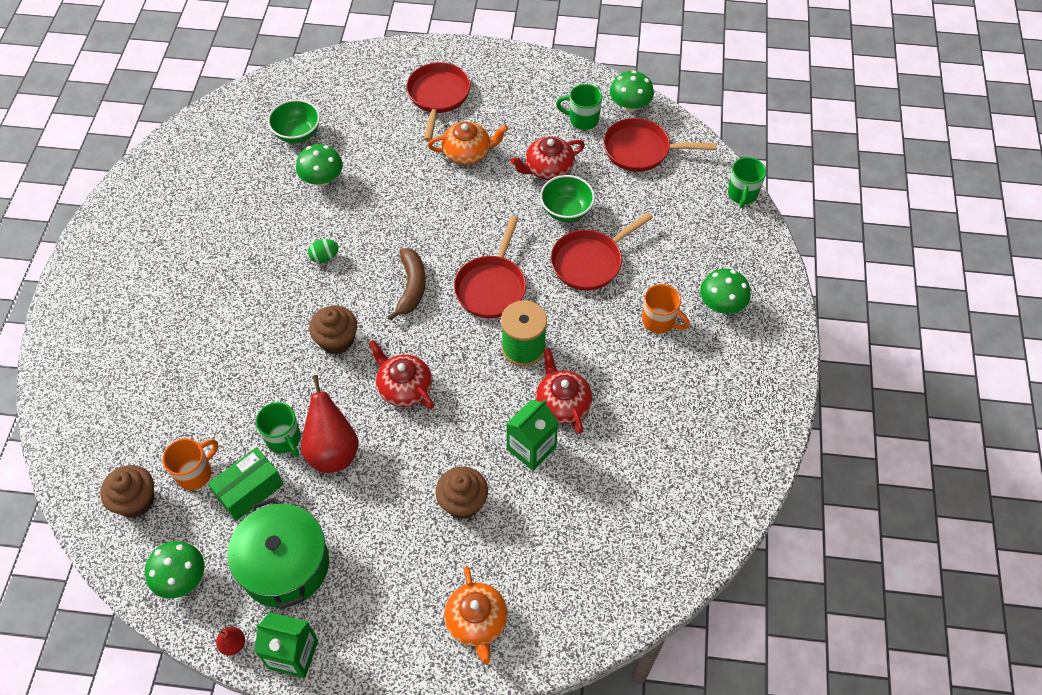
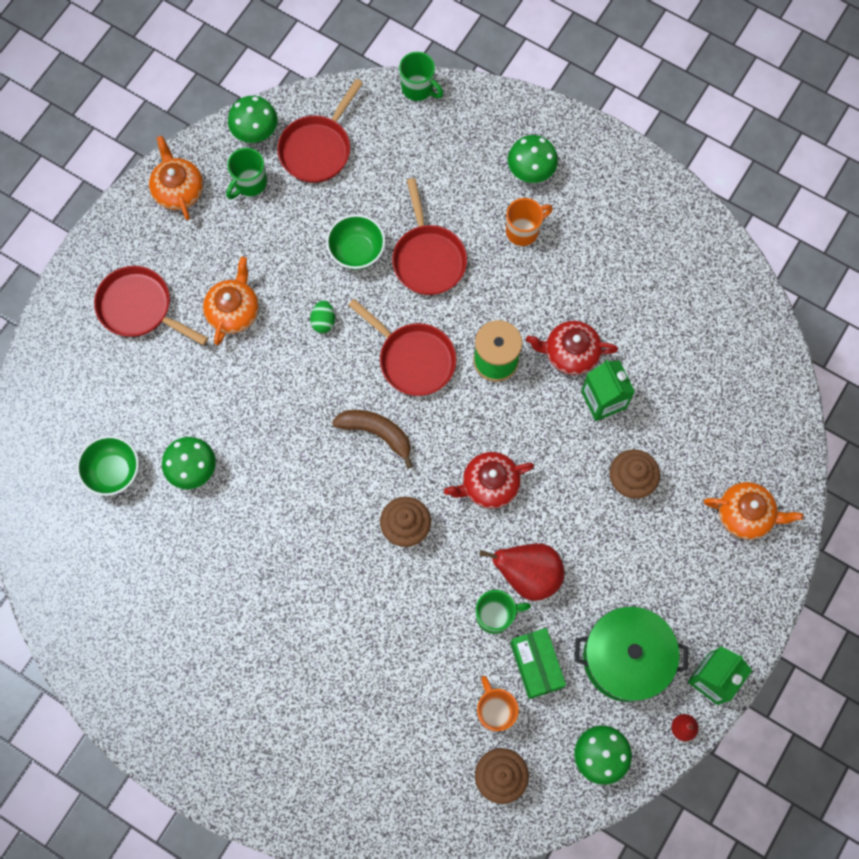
camera: 65 degrees left, 15 degrees up
(324, 257) = (298, 503): green egg -> green egg (323, 321)
(548, 168) = (295, 244): red teapot -> none
(549, 80) = (178, 190): none -> orange teapot

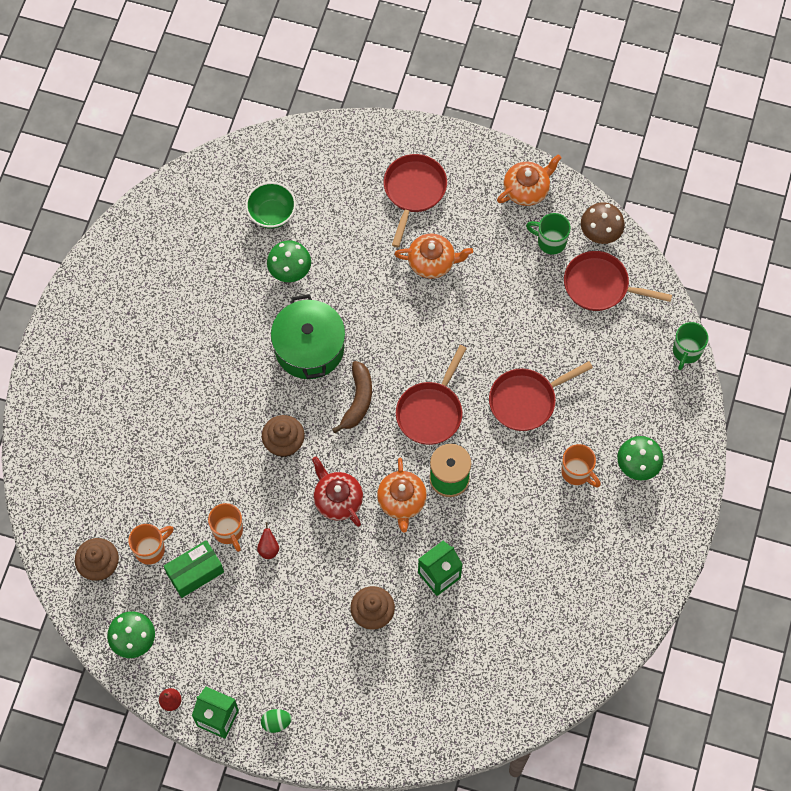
camera: 75 degrees right, 5 degrees down
(255, 131) = (600, 232): green mushroom -> brown mushroom
(323, 321) = (443, 333): green egg -> green egg (276, 723)
(357, 251) = (515, 342): green bowl -> none
(495, 615) = (228, 531): green mug -> orange mug
(528, 575) = (268, 548): red pear -> red pear, size x0.45
(570, 353) = (473, 538): red teapot -> none
(625, 658) = (218, 643): green pot -> green pot (309, 348)
(745, 514) = (368, 717): orange teapot -> orange teapot (402, 501)

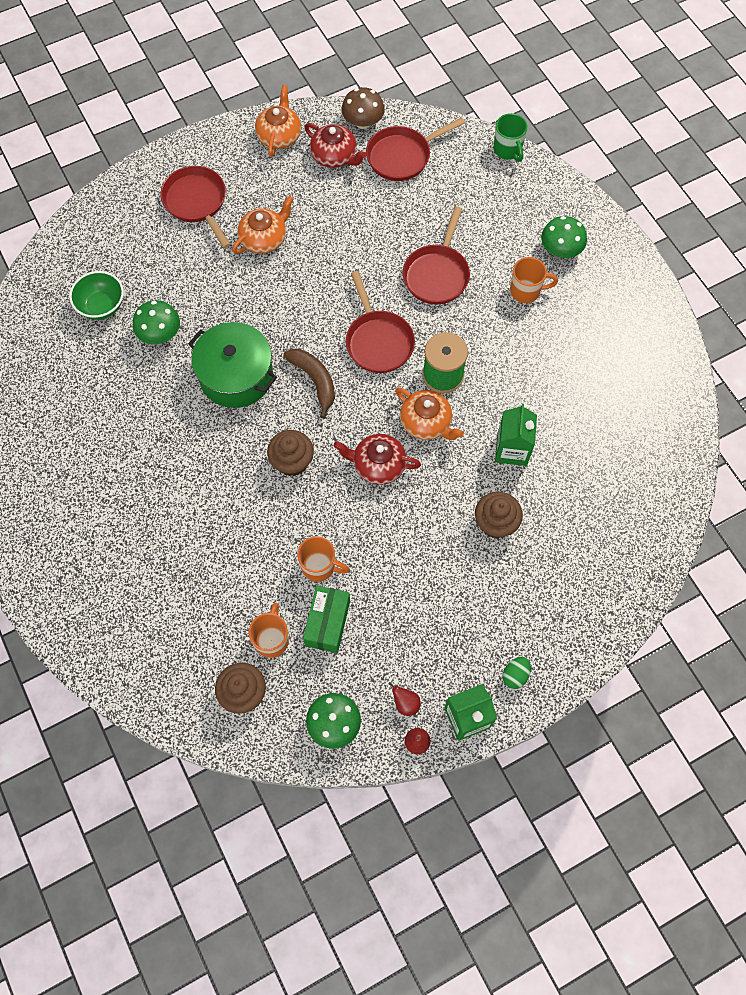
camera: 45 degrees left, 0 degrees up
(268, 548) = (365, 550): red pear -> red pear (405, 703)
(550, 241) = (335, 156): green mug -> red teapot

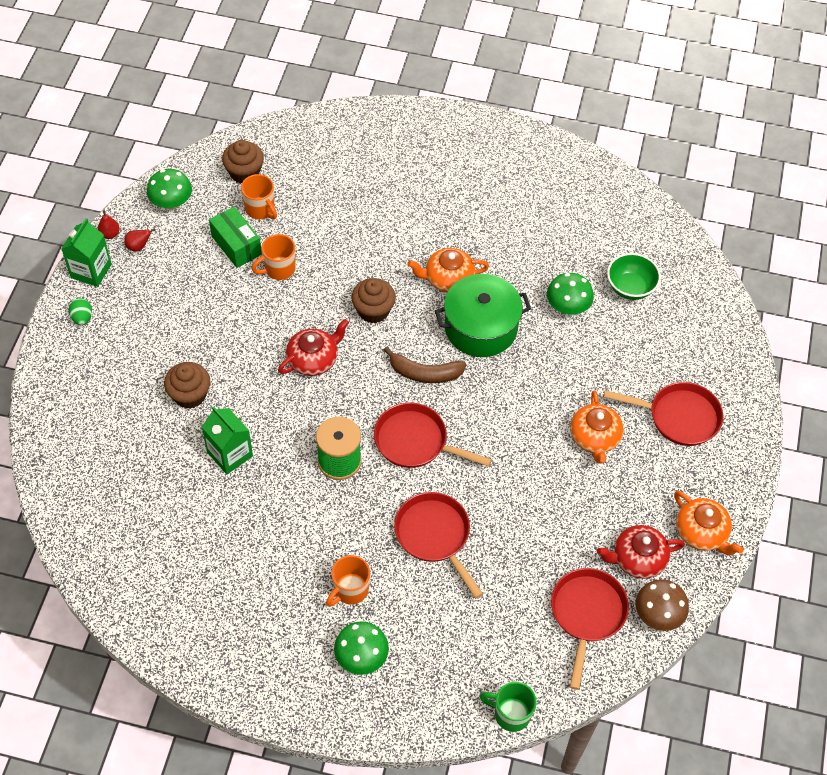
camera: 130 degrees right, 10 degrees down
(426, 422) = (312, 417): orange teapot -> orange teapot (448, 279)

